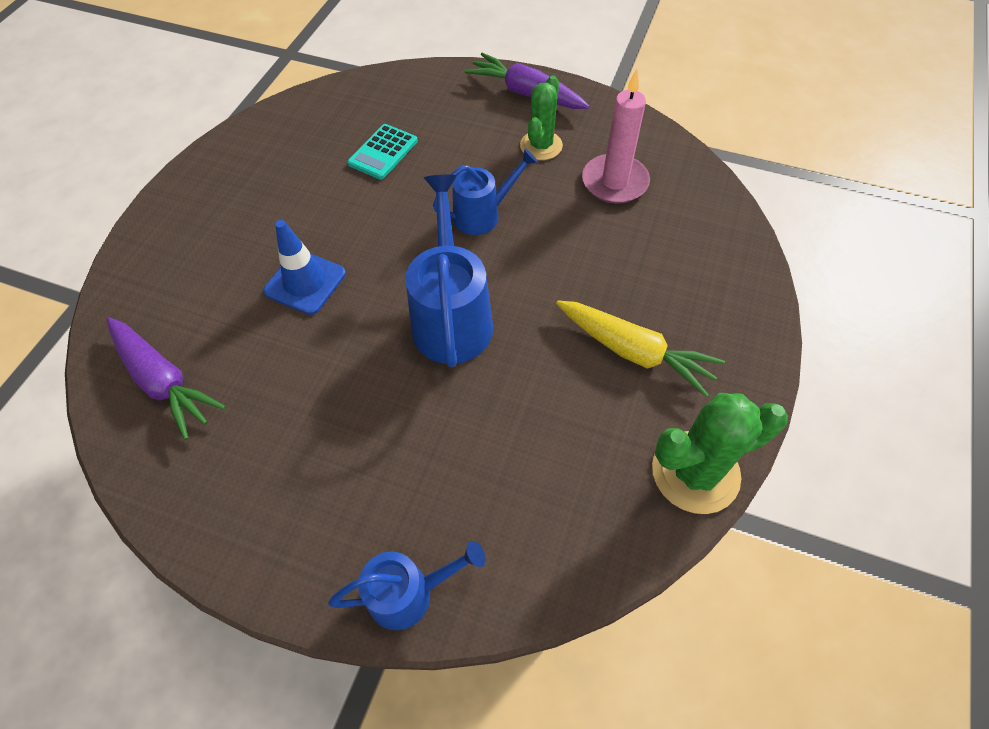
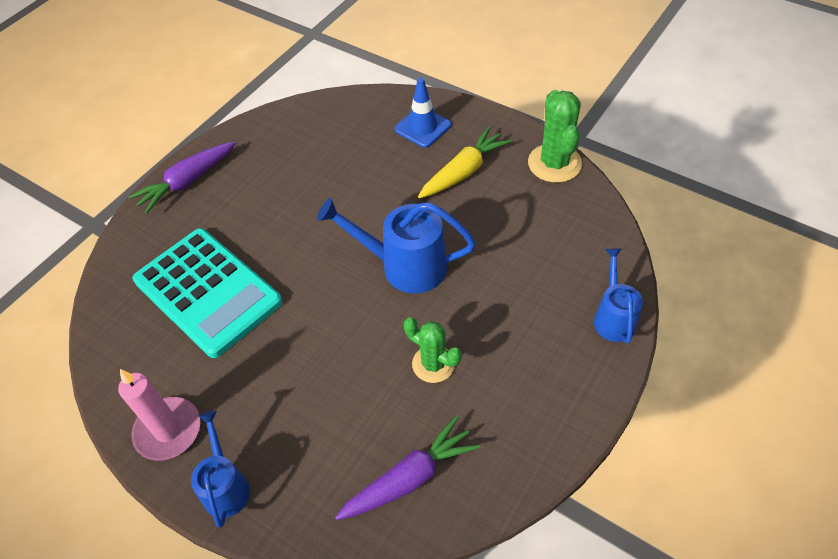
camera: 75 degrees left, 5 degrees down
(305, 282) = (337, 362): blue traffic cone -> blue traffic cone (422, 127)
(383, 152) = (208, 291): turquoise calculator -> turquoise calculator, size x2.25
(483, 214) = (311, 232): blue watering can -> blue watering can (225, 485)
(541, 146) = (253, 184): green cactus -> green cactus (433, 364)
(614, 182) = (312, 149): pink candle -> pink candle (168, 430)

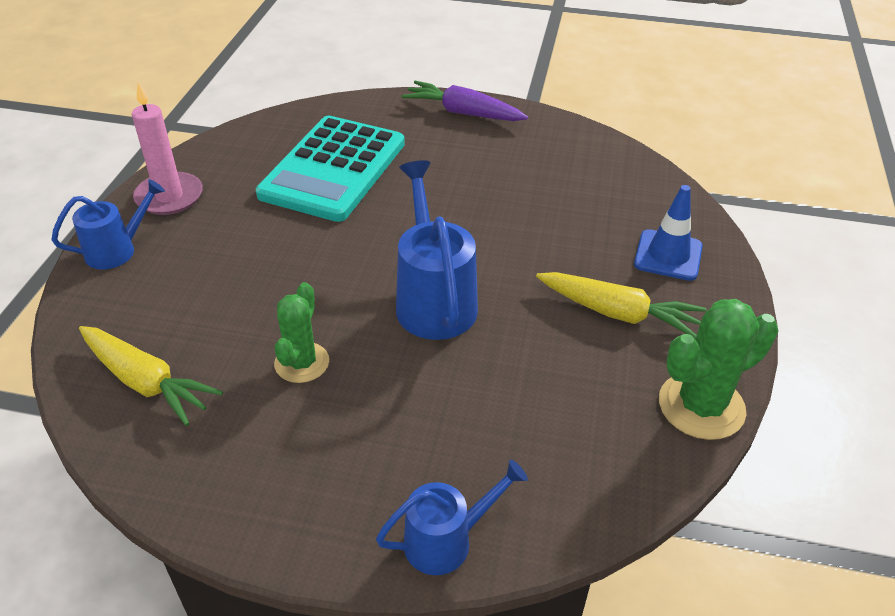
camera: 65 degrees right, 10 degrees down
(410, 478) = (146, 382): purple carrot -> yellow carrot

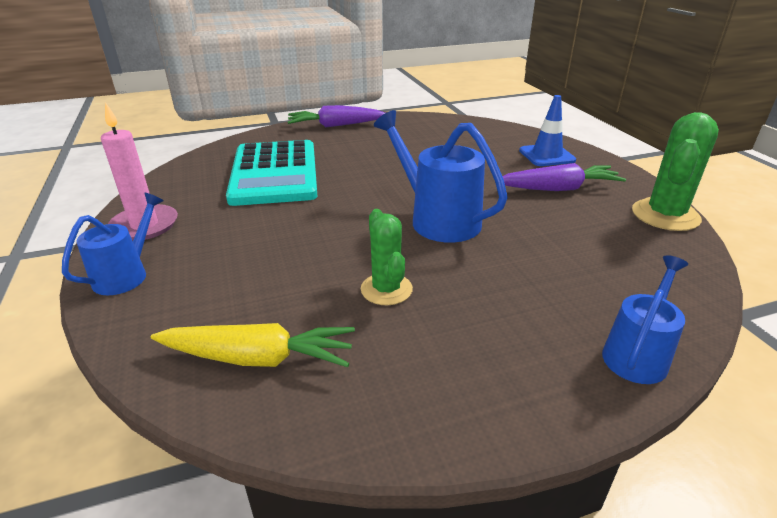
camera: 30 degrees left, 10 degrees down
(619, 313) = (559, 189): yellow carrot -> purple carrot

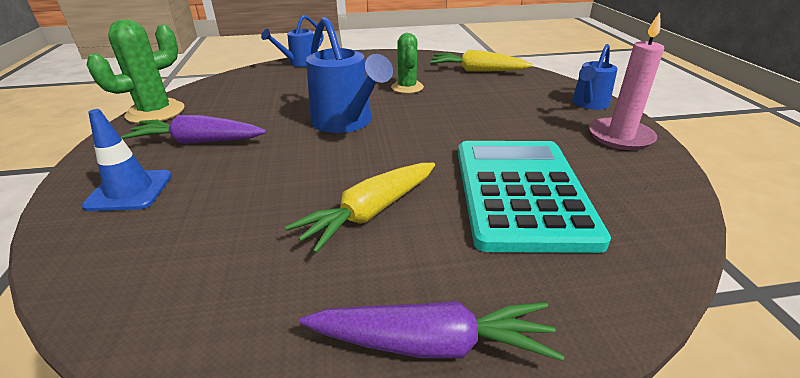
camera: 170 degrees left, 0 degrees up
(377, 157) = (369, 213): none -> yellow carrot

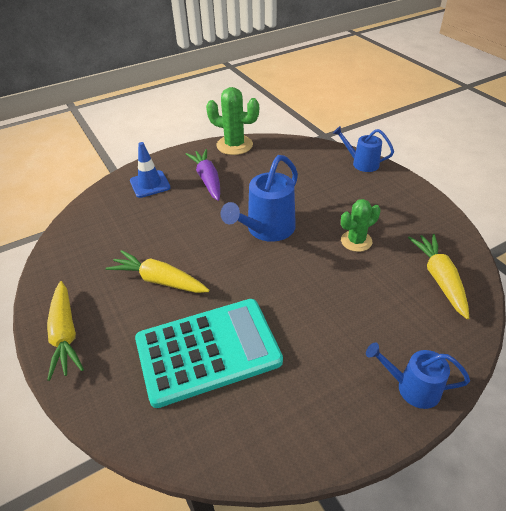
camera: 70 degrees right, 10 degrees up
(433, 344) = (65, 335): purple carrot -> yellow carrot
(620, 137) = (341, 418): pink candle -> none

